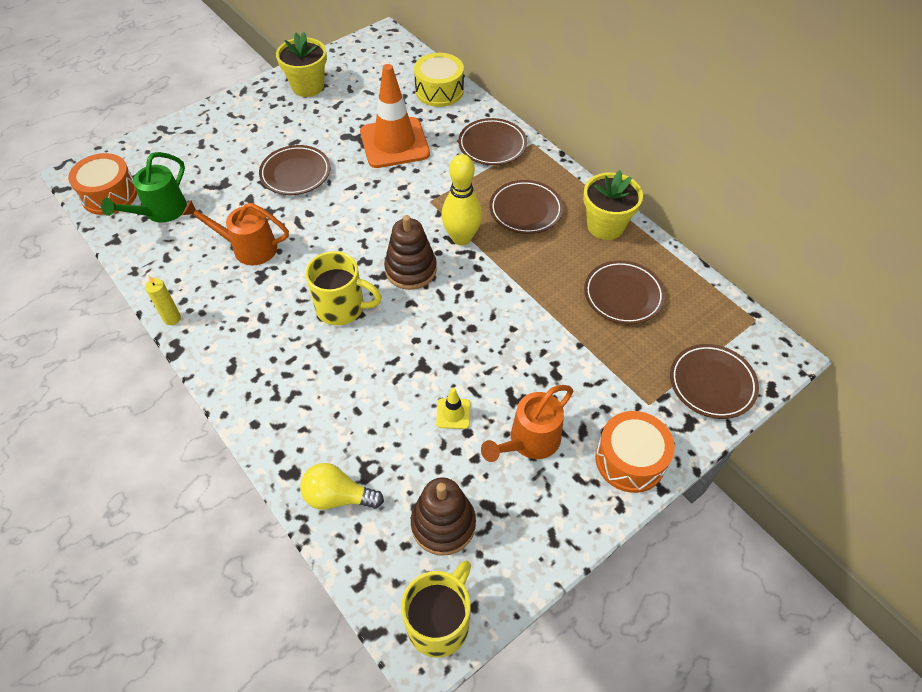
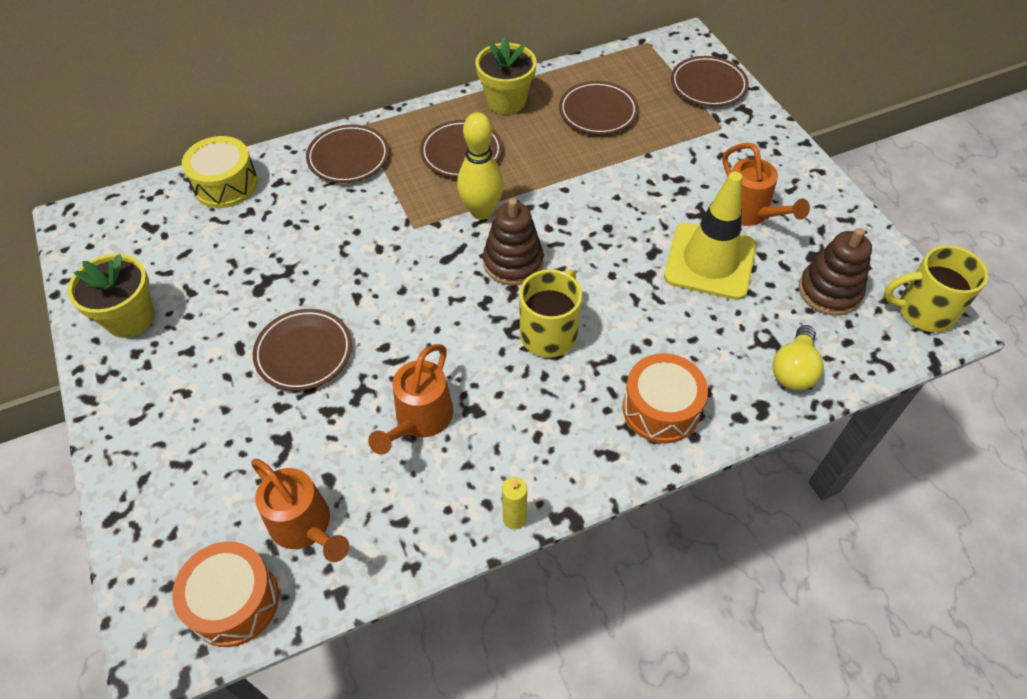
camera: 75 degrees left, 0 degrees up
(160, 212) = (306, 527): green watering can -> orange watering can
(394, 143) = (298, 243): orange traffic cone -> none
(439, 622) = (923, 311): yellow mug -> yellow mug turned 45 degrees counterclockwise
(453, 413) = (710, 261): yellow traffic cone -> yellow traffic cone, size x2.42
(630, 460) = (776, 153): orange drum -> orange drum (661, 409)

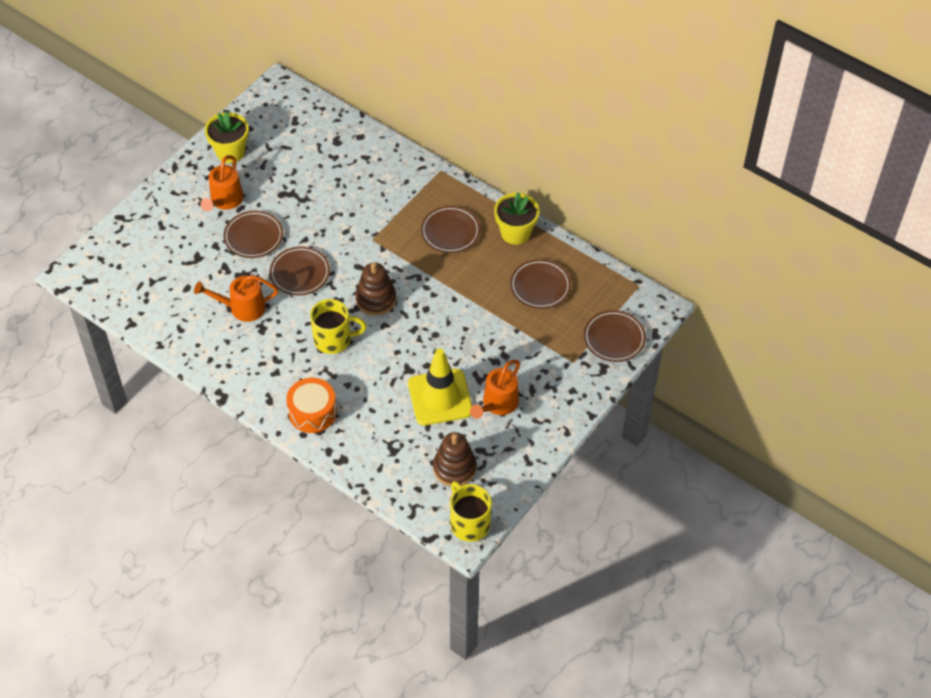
camera: 60 degrees right, 0 degrees up
(225, 184) = (347, 134): yellow drum -> none
(234, 601) = (106, 286): orange drum -> none
(306, 527) = (156, 293): orange watering can -> orange watering can (224, 201)
(348, 158) = (408, 179): brown plate -> brown plate (300, 273)
(481, 211) = (407, 265): yellow bowling pin -> none
(514, 518) = (208, 374): yellow candle -> none
(793, 369) = (379, 467): yellow light bulb -> none

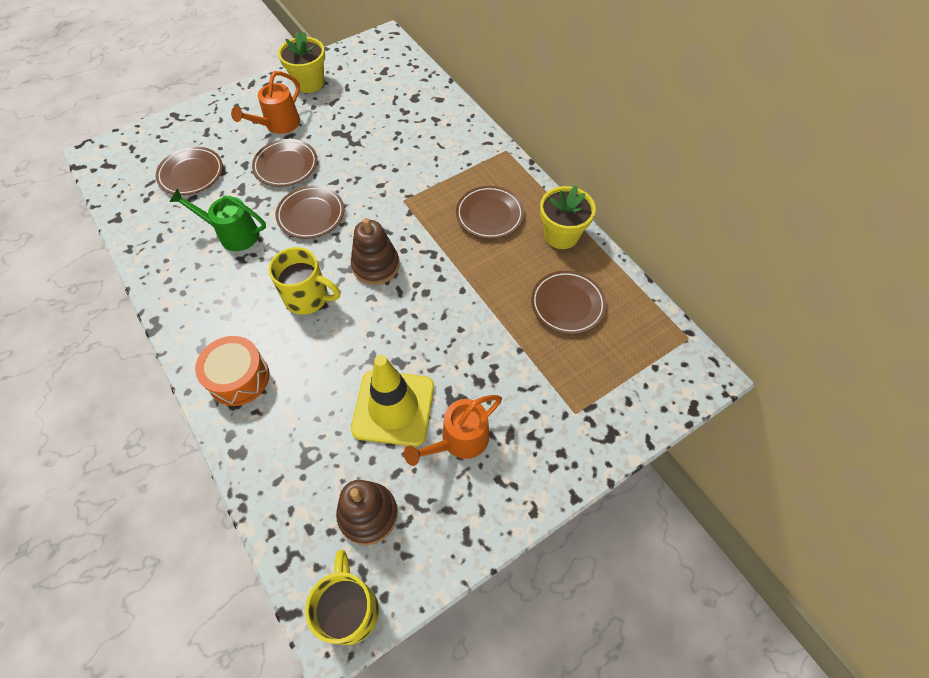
camera: 20 degrees right, 5 degrees up
(241, 308) = (232, 234): orange watering can -> green watering can
(614, 338) = (637, 398): brown plate -> brown plate (191, 174)

